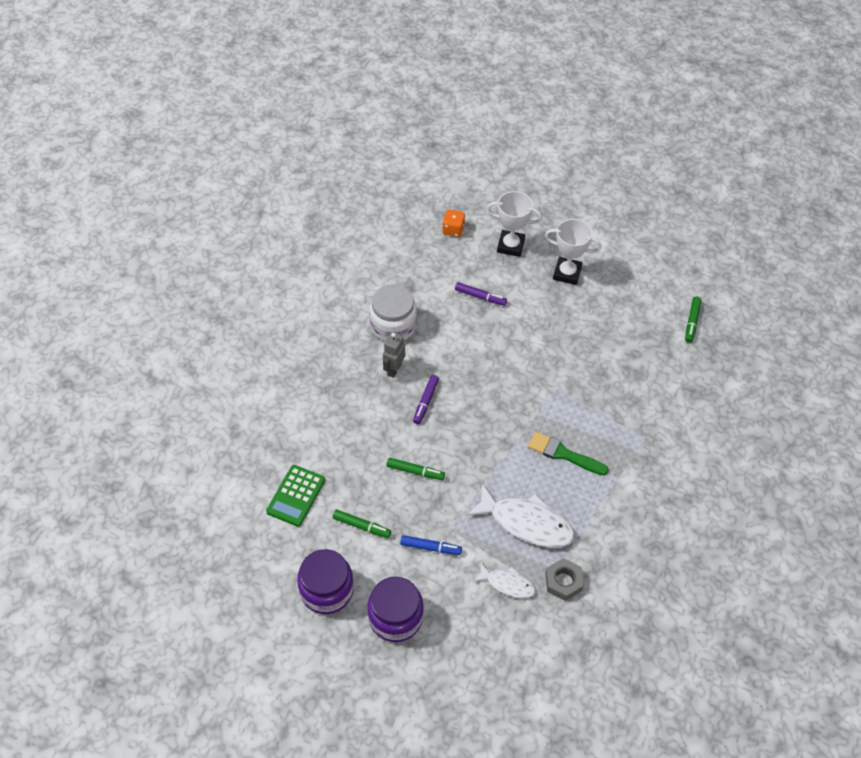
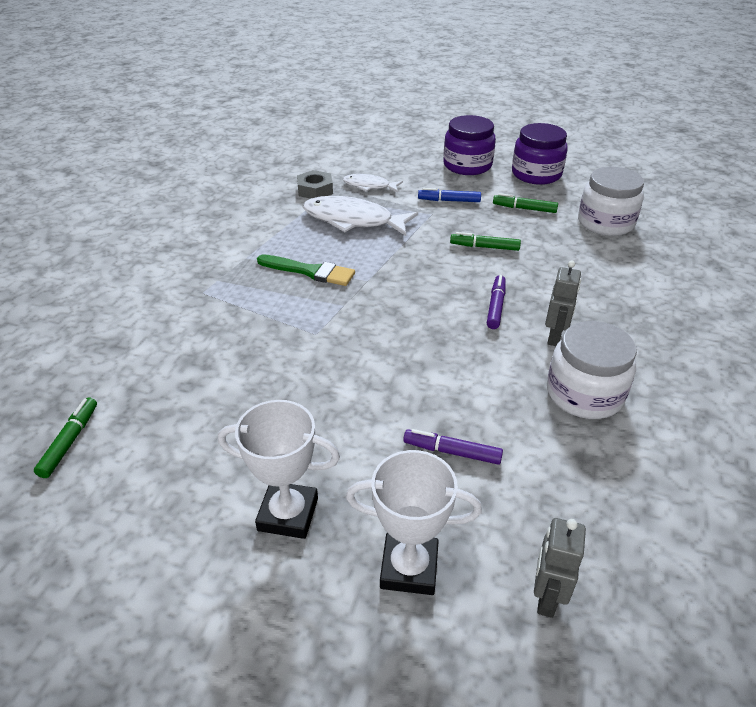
camera: 175 degrees right, 15 degrees down
(296, 496) = (605, 223): green calculator -> white jar
(453, 230) = (546, 597): orange dice -> grey robot

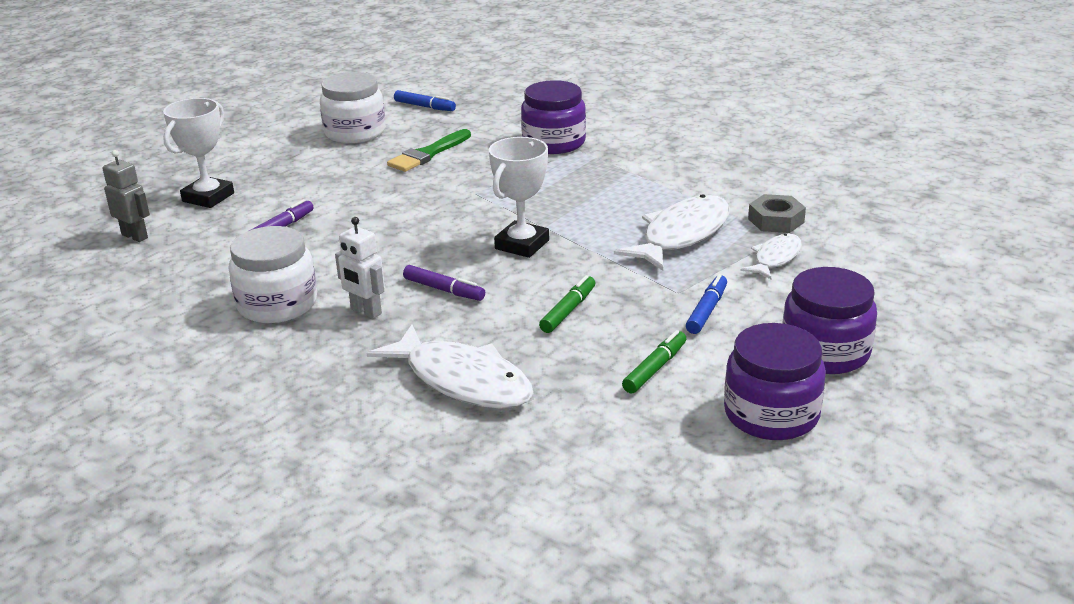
camera: 110 degrees right, 10 degrees down
(69, 442) = (424, 106): green marker -> blue marker
(186, 310) = (554, 143): none -> purple jar
(288, 514) = (291, 166): white trophy -> white trophy (522, 245)
(310, 271) = (581, 199): green brush -> green brush (428, 154)
(555, 337) = (365, 311): grey robot -> white robot
(596, 270) = (462, 380): none -> white fish
(605, 223) = (575, 433): white jar -> white jar (355, 132)

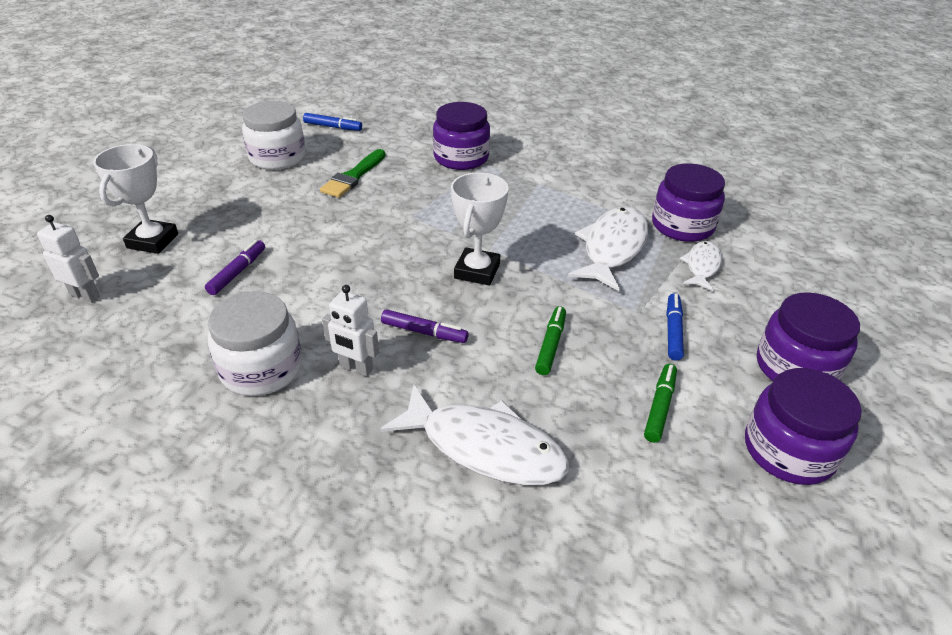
camera: 15 degrees left, 10 degrees up
(135, 236) = (85, 295): grey robot -> white robot
(776, 220) = (682, 226): grey nut -> purple jar

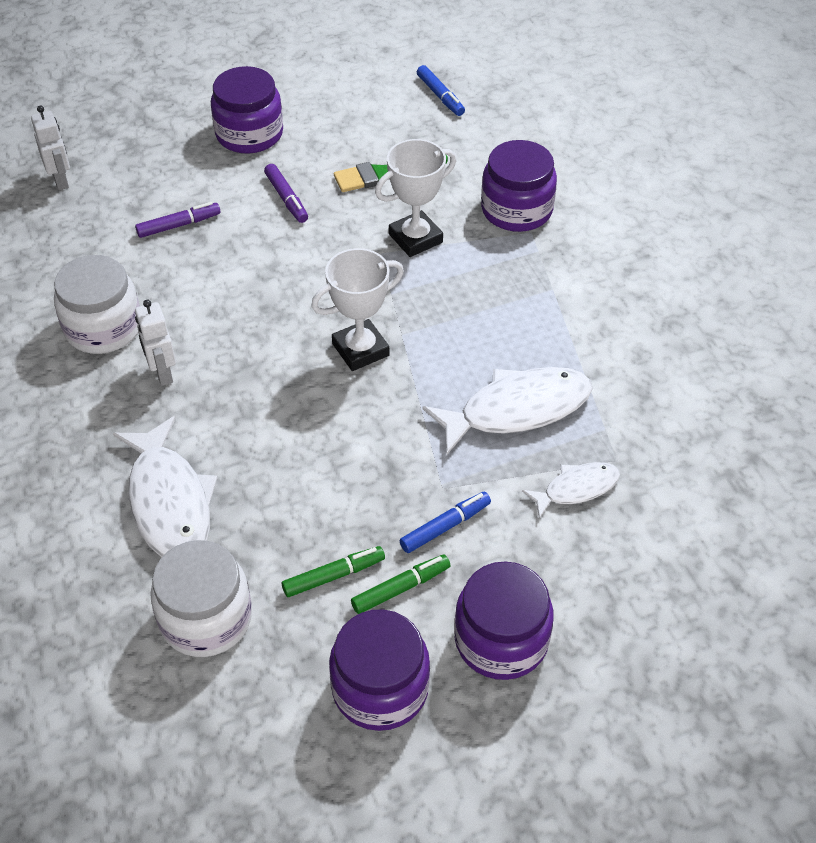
camera: 45 degrees right, 10 degrees up
(153, 241) = (153, 152): white trophy -> white trophy (415, 238)
(277, 157) = (345, 110): white jar -> white jar (206, 618)
(424, 332) = (246, 378): purple marker -> purple marker (286, 198)
(550, 345) = (325, 461): green marker -> green marker (400, 588)
(682, 226) = (629, 434): purple jar -> purple jar (249, 134)

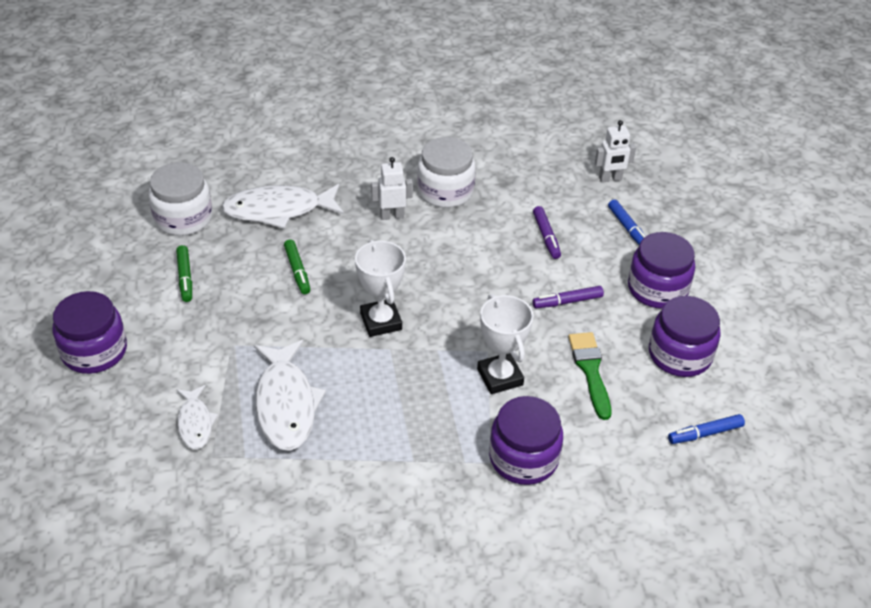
camera: 100 degrees right, 5 degrees down
(380, 688) = (93, 287): purple jar -> purple jar (680, 354)
(400, 588) = (159, 308): green marker -> green marker (297, 271)
(445, 526) = (197, 340): blue marker -> blue marker (628, 228)

